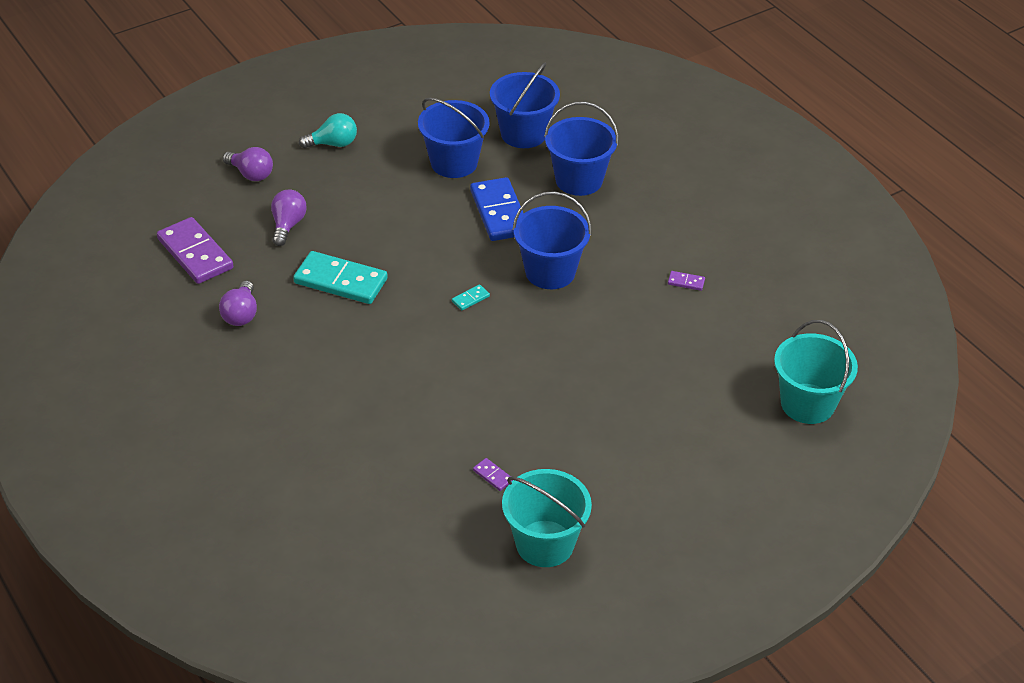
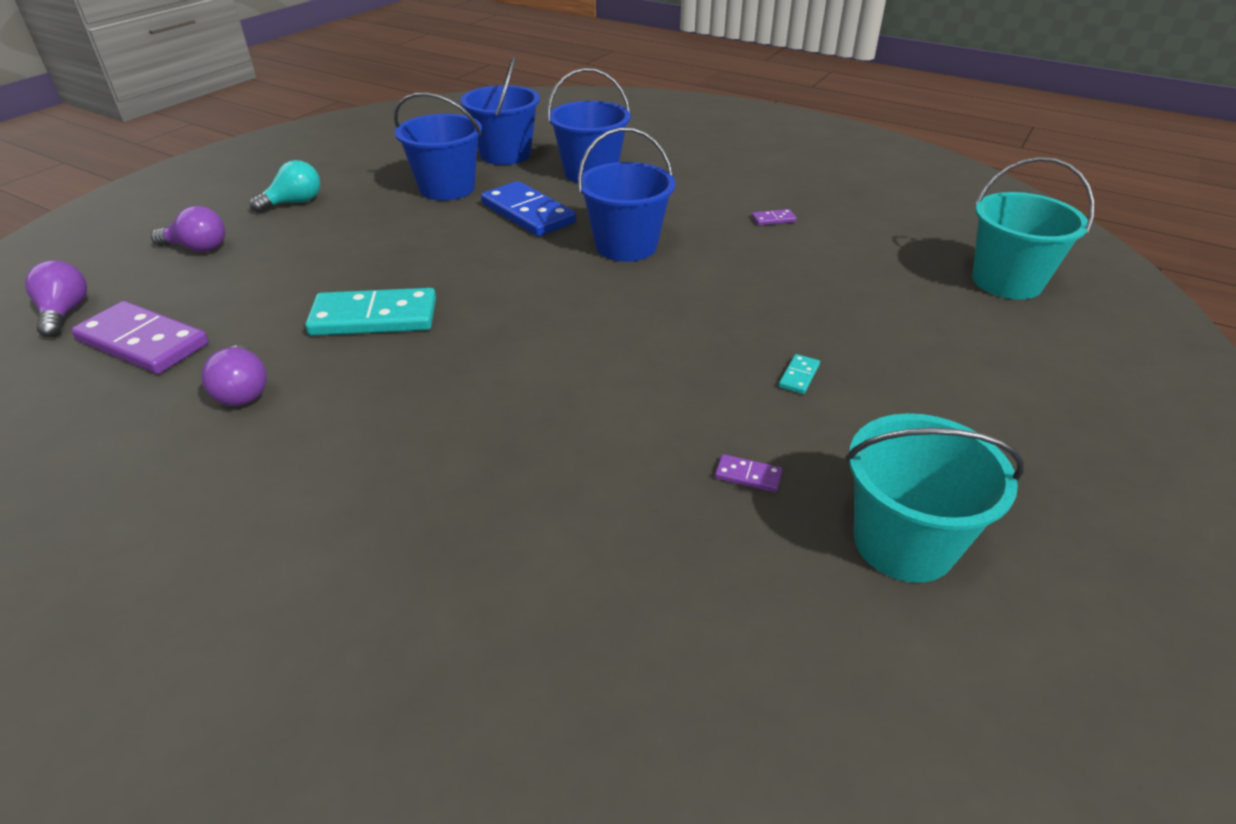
camera: 25 degrees left, 5 degrees down
(288, 225) = (271, 282): purple light bulb -> purple light bulb (65, 313)
(470, 299) = (555, 292): turquoise domino -> turquoise domino (799, 376)

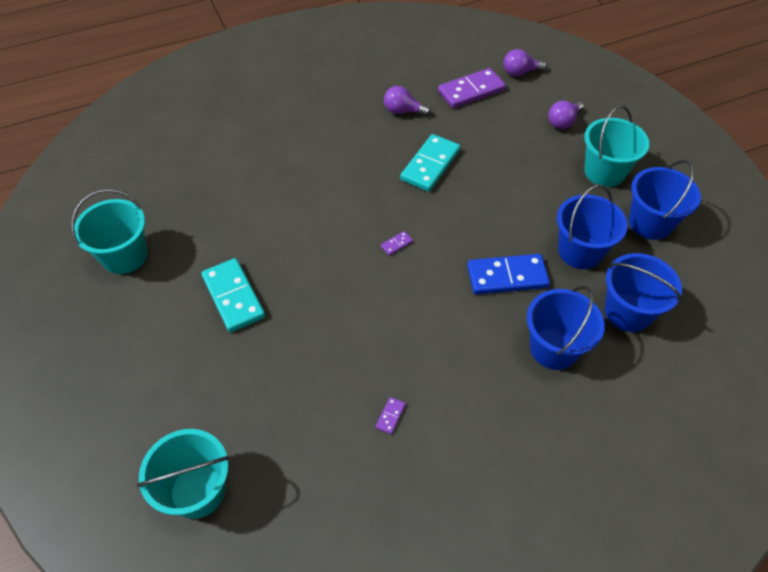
camera: 125 degrees right, 15 degrees up
(65, 313) = (520, 72): purple light bulb -> purple light bulb turned 150 degrees clockwise
(294, 203) = (604, 172): turquoise light bulb -> turquoise bucket
(626, 246) = (421, 304): blue bucket -> blue bucket (650, 223)
(748, 475) = (201, 234): purple domino -> purple domino (396, 244)
(799, 376) = (233, 297): turquoise domino -> turquoise domino, size x2.43

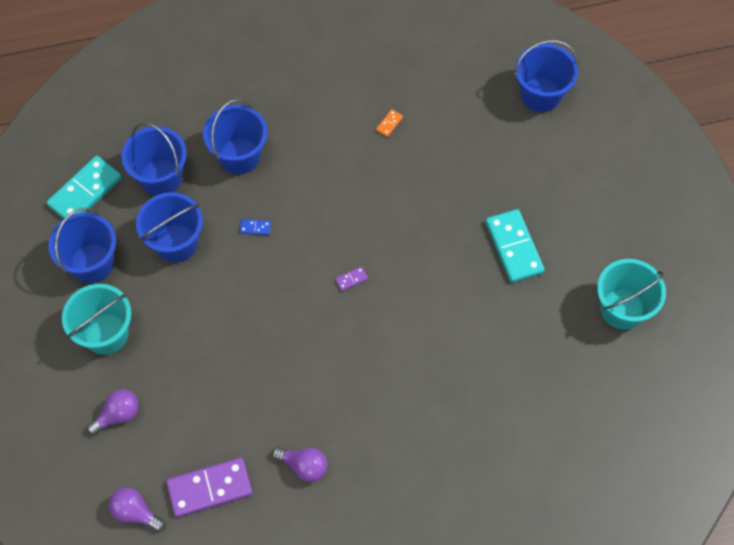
camera: 170 degrees left, 10 degrees up
(197, 491) = (540, 94): turquoise bucket -> blue bucket
(390, 416) = (389, 124): purple domino -> orange domino
(430, 165) = (292, 375): turquoise domino -> turquoise domino (85, 192)
(507, 276) = (255, 228): blue domino -> blue domino, size x0.41
(520, 72) = (135, 512): purple light bulb -> purple light bulb turned 150 degrees counterclockwise

